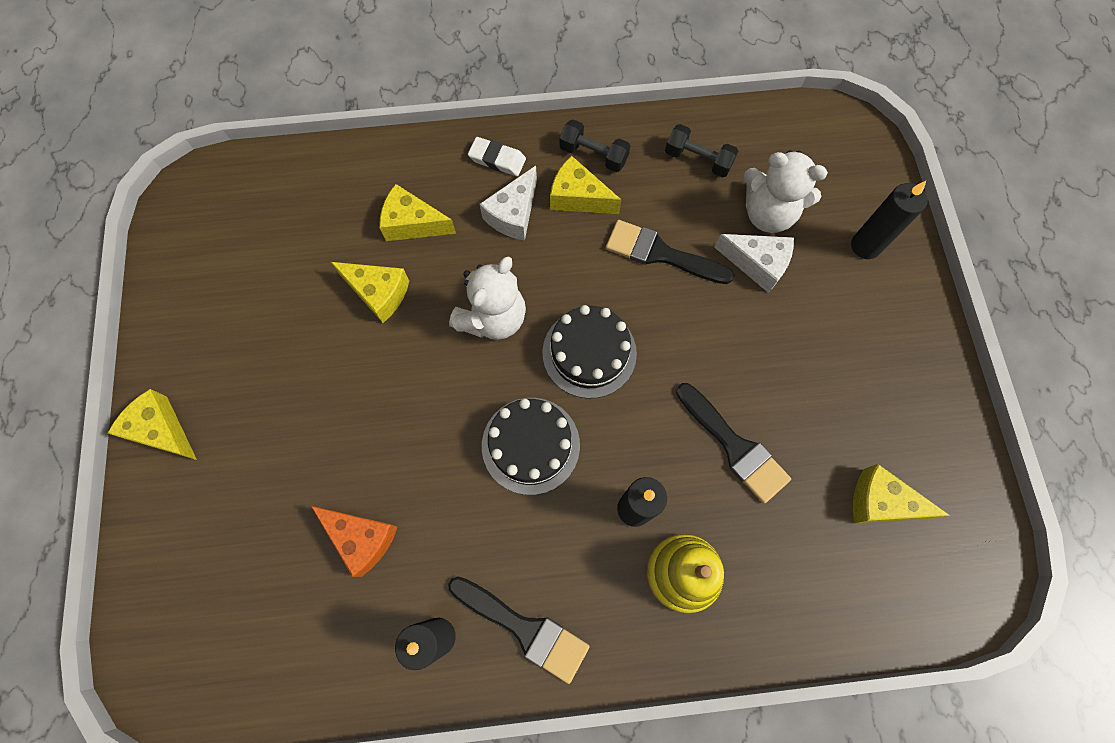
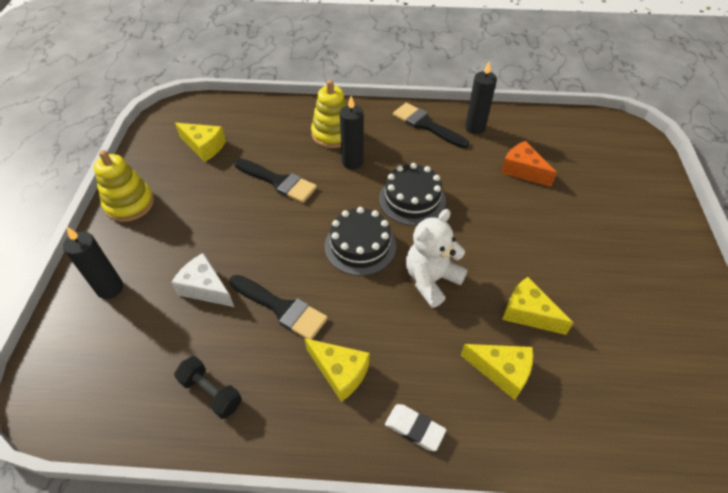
camera: 170 degrees left, 20 degrees down
(162, 430) = (678, 242): yellow cheese -> none
(513, 214) = (404, 365): white cheese -> none
(593, 155) = (313, 416): black dumbbell -> none
(734, 446) = (278, 182): black brush -> black brush turned 150 degrees clockwise
(768, 213) = (173, 328): white teddy bear -> none
(923, 369) = (129, 204): none -> yellow stacking toy

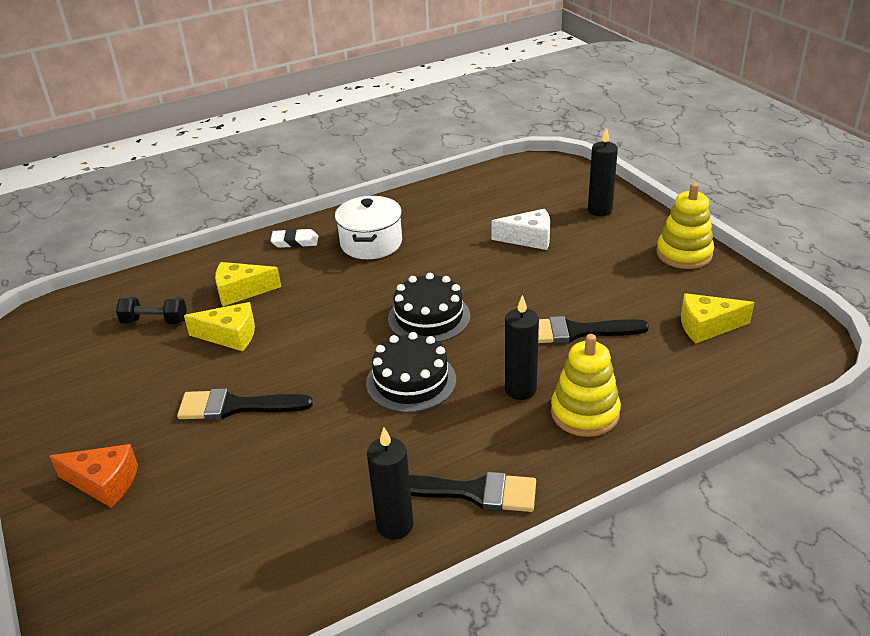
camera: 150 degrees right, 15 degrees down
(211, 392) = (451, 203): black dumbbell -> black dumbbell (155, 321)
(281, 308) = (453, 253): black brush -> black brush (236, 406)
(340, 372) = (371, 243): yellow cheese -> white pot
(431, 280) = (337, 321): white teddy bear -> none
(523, 170) = (288, 485): orange cheese -> orange cheese (104, 483)

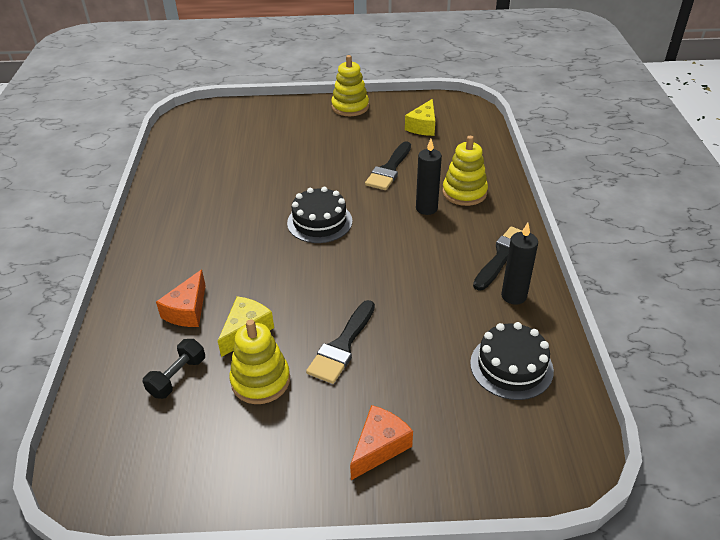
camera: 65 degrees left, 5 degrees up
(167, 371) = (260, 380): none -> yellow stacking toy
(241, 291) = (187, 310): yellow cheese -> orange cheese
(295, 242) = (146, 261): white eraser -> none
(371, 243) = (197, 222): white pot -> none
(411, 381) = (382, 250): black cake -> black cake (511, 366)
(529, 239) = (272, 153): white cheese -> none
(599, 210) = (271, 116): black candle -> none

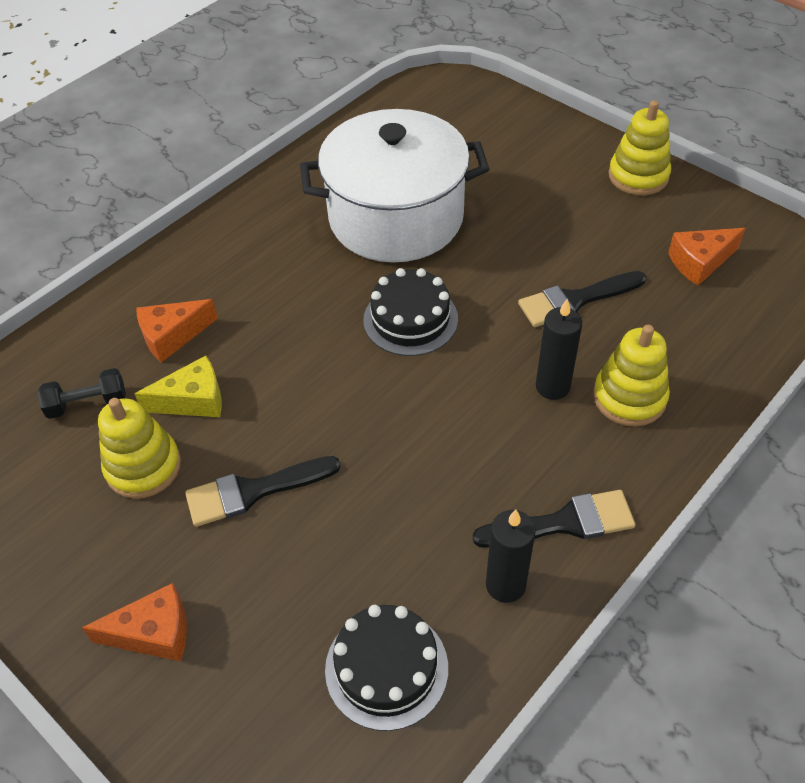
camera: 45 degrees right, 10 degrees up
(248, 183) = (396, 217): none -> white pot
(423, 126) = (699, 262): yellow cheese -> orange cheese

